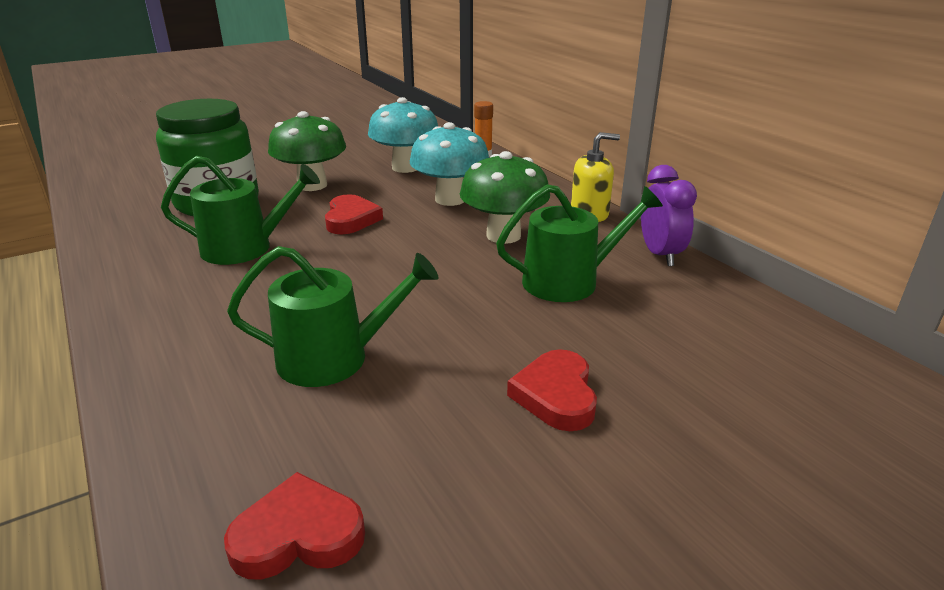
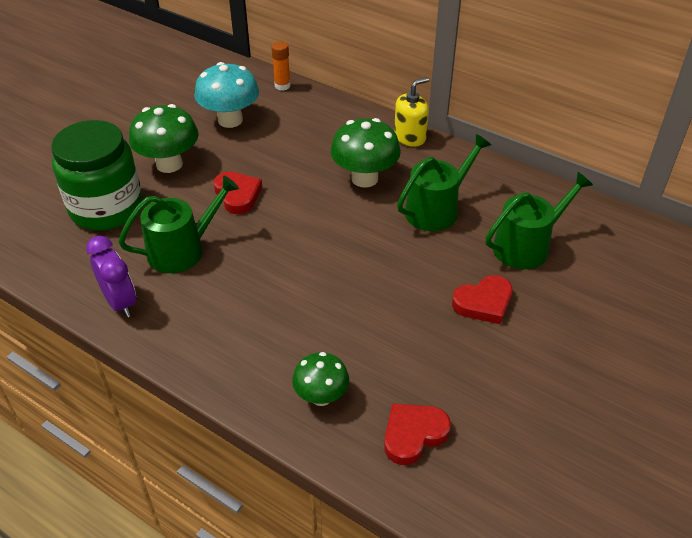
camera: 25 degrees left, 15 degrees up
(227, 434) = (321, 396): none -> green mushroom
(335, 358) = (337, 322): green watering can -> green watering can (527, 246)
(450, 199) = (297, 150): turquoise mushroom -> none
(556, 395) = (484, 303): red heart -> red heart turned 90 degrees counterclockwise
(660, 254) = (479, 166): purple clock -> purple clock (120, 302)

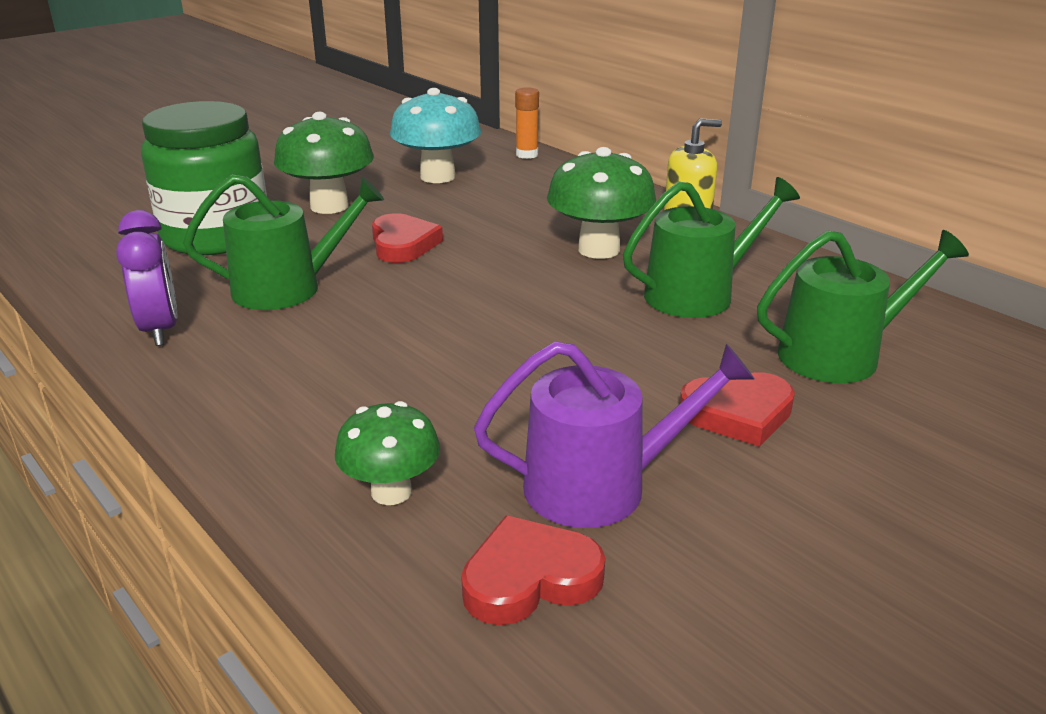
camera: 15 degrees right, 15 degrees down
(428, 368) = (601, 486): none -> purple watering can

